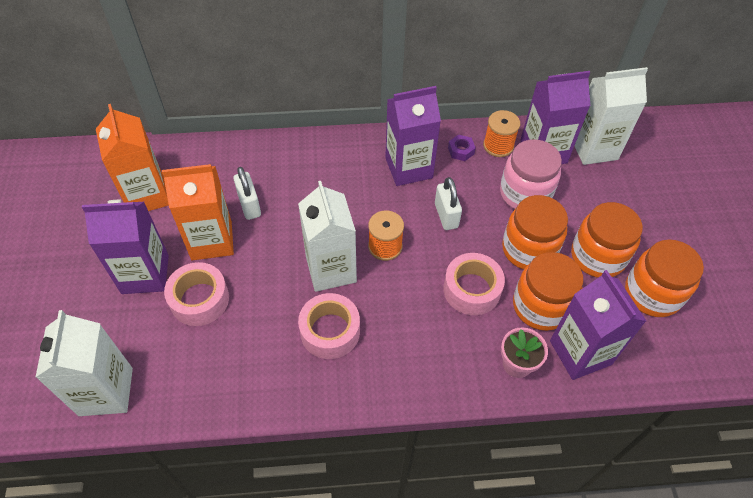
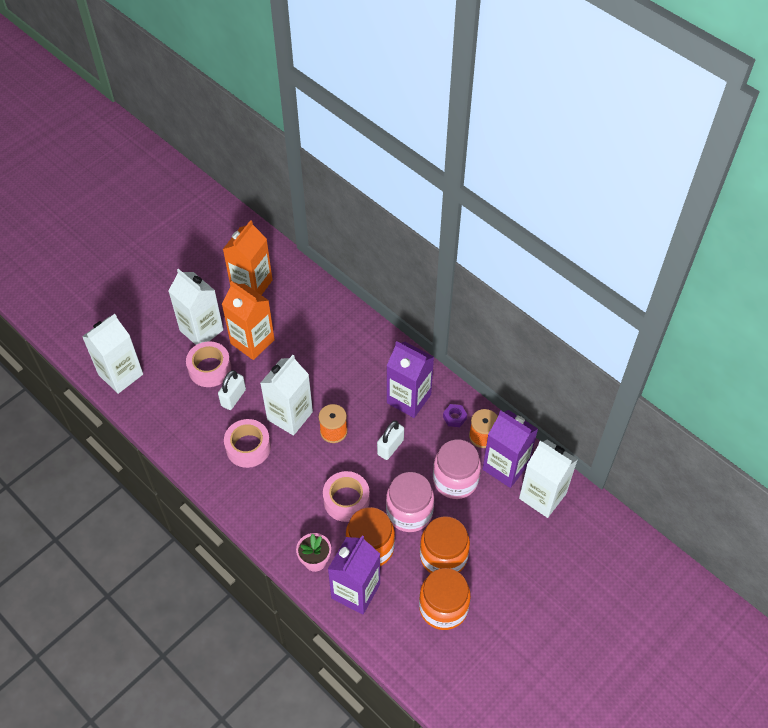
camera: 50 degrees right, 0 degrees up
(145, 274) = (201, 330): purple carton -> white carton
(249, 205) = (294, 339): white padlock -> white padlock (233, 398)
(529, 249) = (409, 512): orange jar -> pink jar

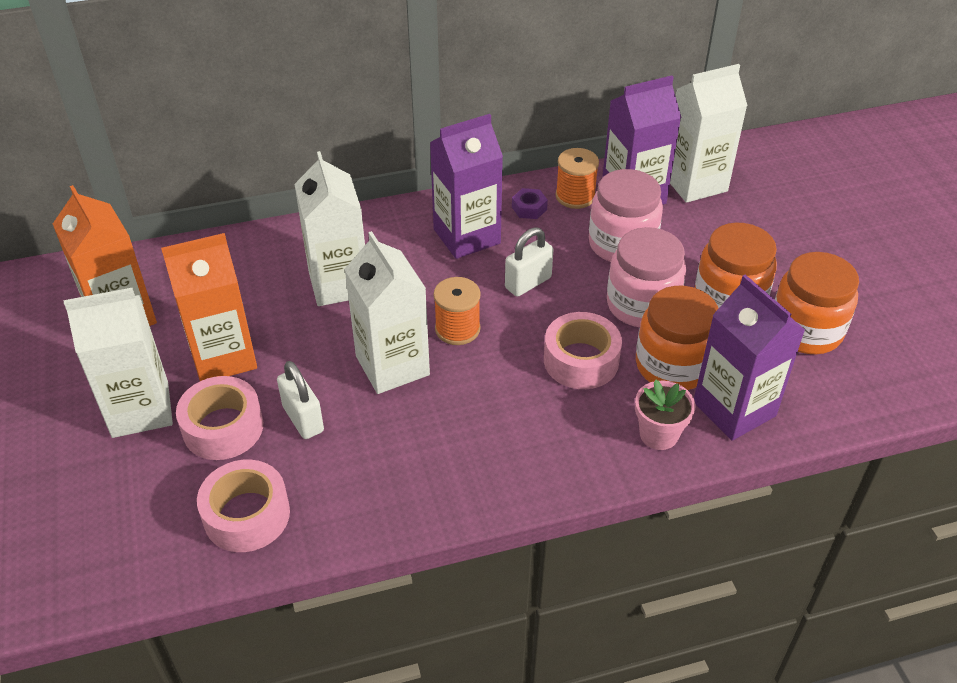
camera: 60 degrees left, 10 degrees down
(120, 374) = (117, 557): white carton -> white carton (339, 284)
(248, 447) = (408, 436): pink tape -> pink tape (247, 515)
(390, 447) = (528, 283): white padlock -> white padlock turned 75 degrees clockwise

